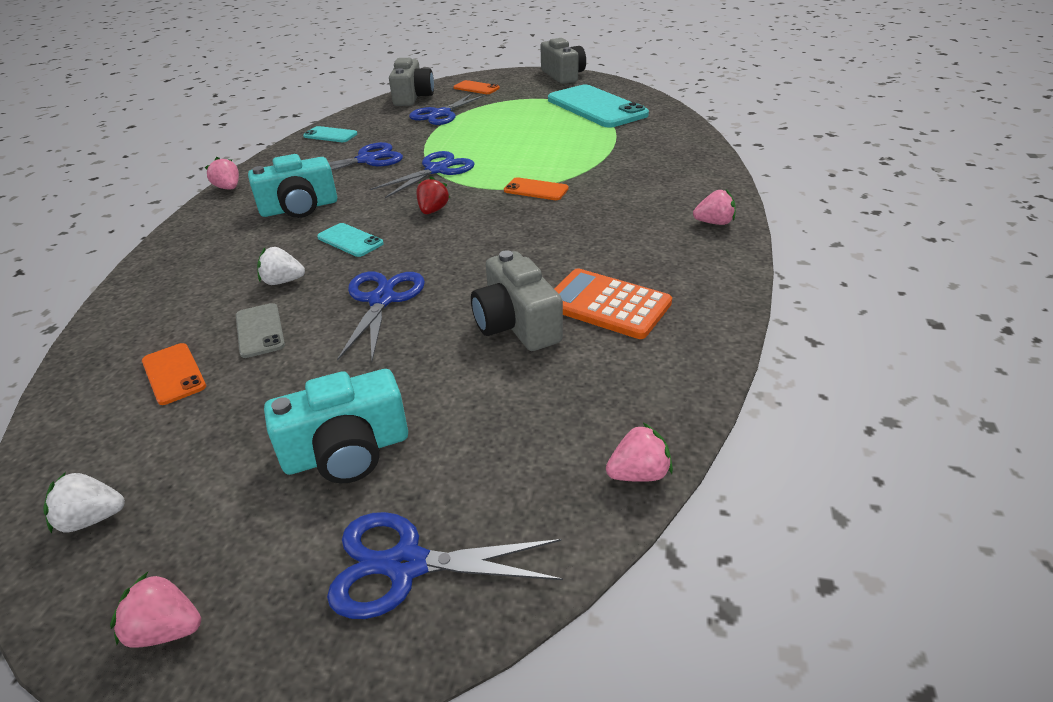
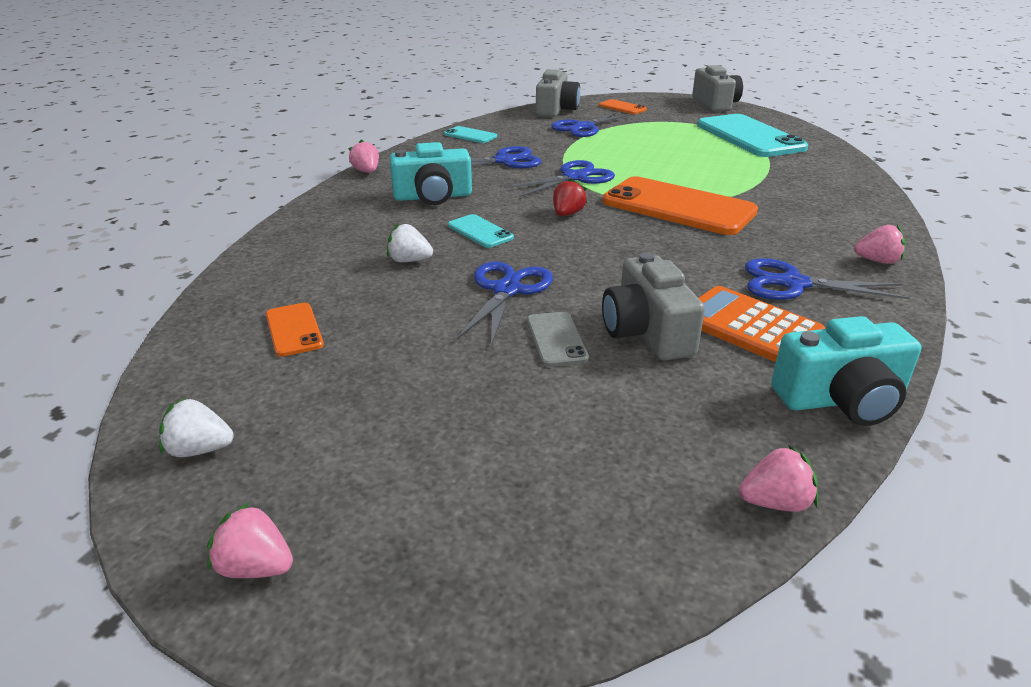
camera: 10 degrees right, 5 degrees down
(259, 330) = (381, 302): grey phone -> grey phone (556, 339)
(347, 451) = (456, 428): turquoise camera -> turquoise camera (841, 399)
(406, 565) = (507, 550): blue scissors -> blue scissors (793, 284)
(536, 190) = (678, 207): orange phone -> orange phone, size x2.20

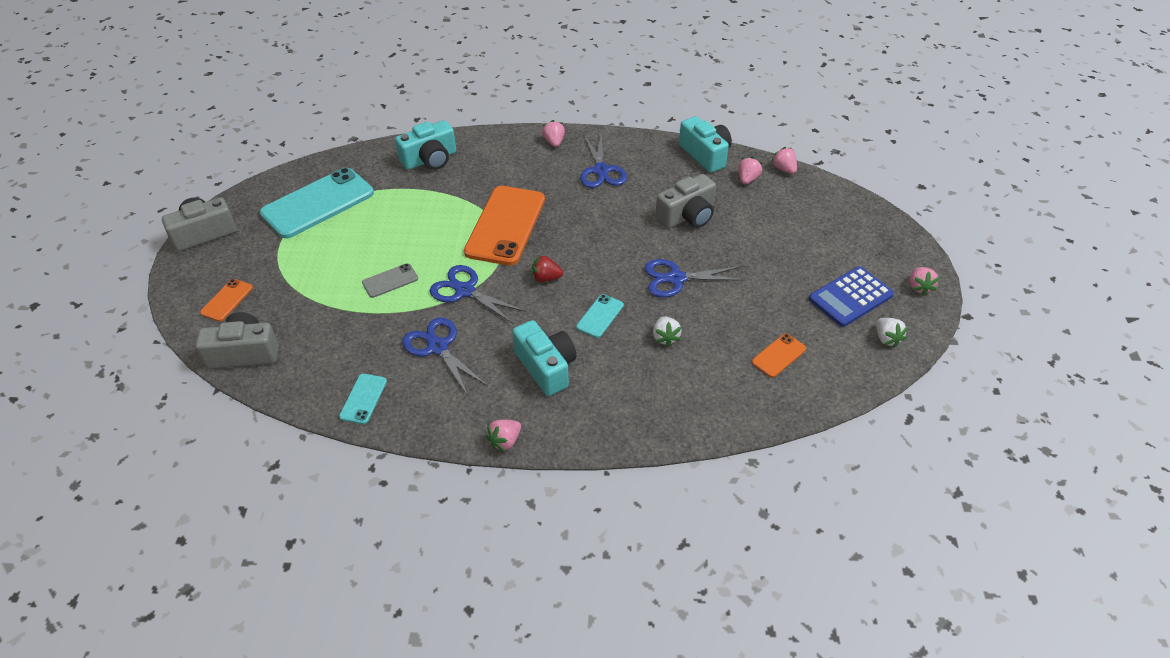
camera: 110 degrees left, 15 degrees up
(327, 446) = (850, 297): none -> blue calculator
(556, 339) = (715, 246): grey phone -> grey phone (390, 281)
(583, 127) = (312, 315): blue scissors -> none
(743, 431) = (747, 179): none -> pink strawberry
(749, 326) = (658, 183): orange calculator -> none
(829, 185) = (430, 159): none -> turquoise camera

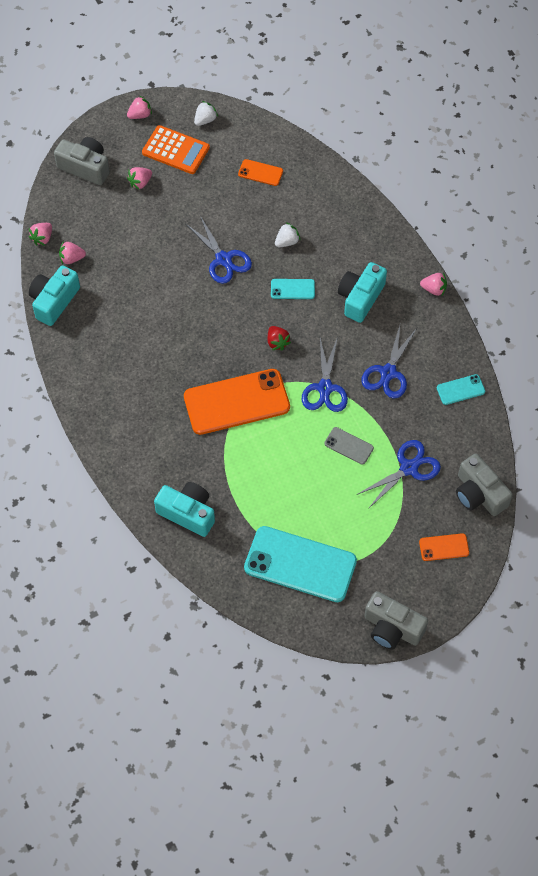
camera: 120 degrees left, 15 degrees up
(554, 142) = (103, 426): pink strawberry -> pink strawberry (140, 183)
(601, 171) = (123, 368): blue scissors -> blue scissors (409, 468)
(687, 216) = (146, 281): grey camera -> grey camera (85, 167)
(850, 297) = (175, 150): blue calculator -> orange calculator

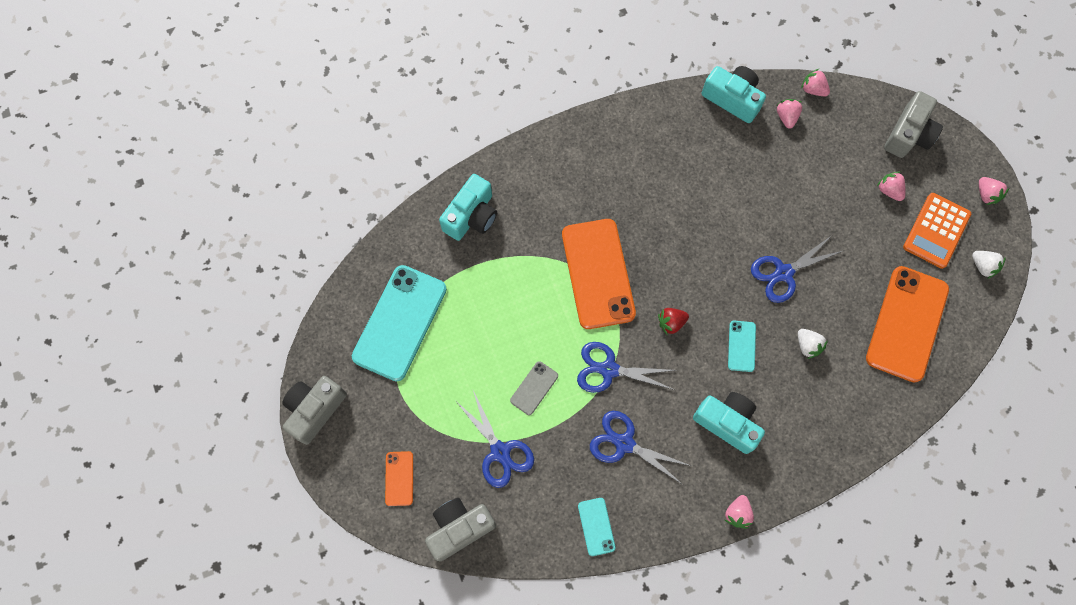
camera: 95 degrees right, 10 degrees up
(260, 173) = (907, 324): orange phone -> orange phone, size x2.20

